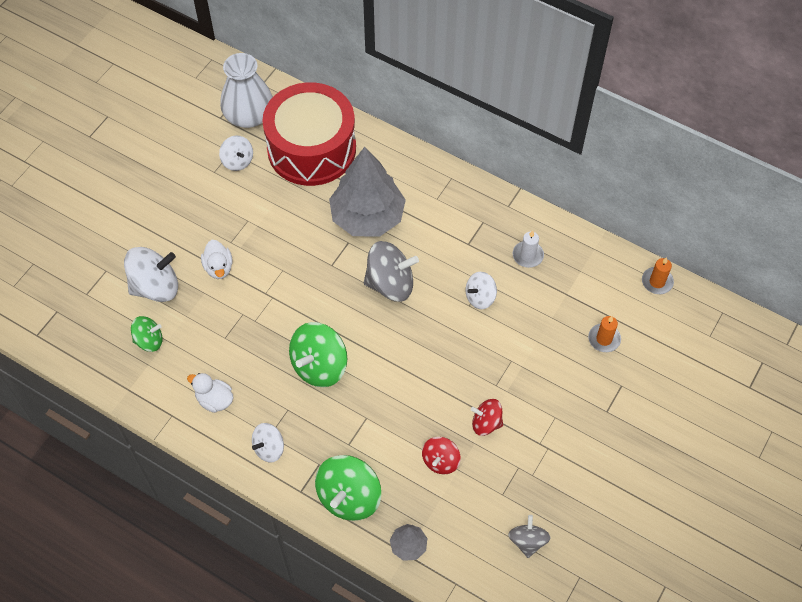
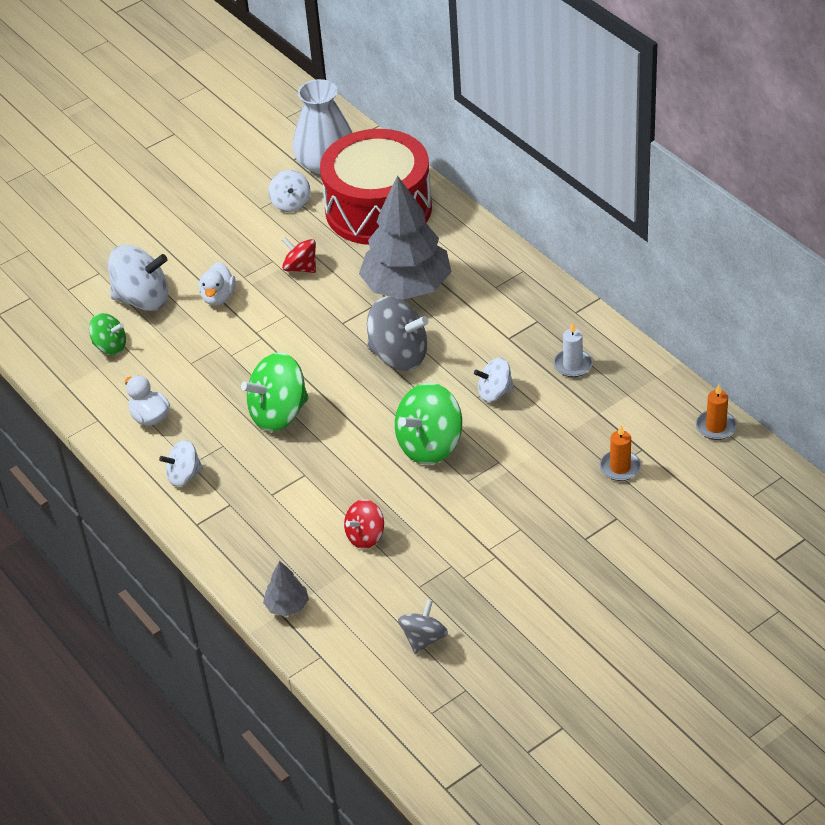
camera: 25 degrees right, 15 degrees down
(349, 497) = (246, 543): green spinning top -> green spinning top (430, 445)
(486, 423) = (437, 514): red spinning top -> red spinning top (300, 268)

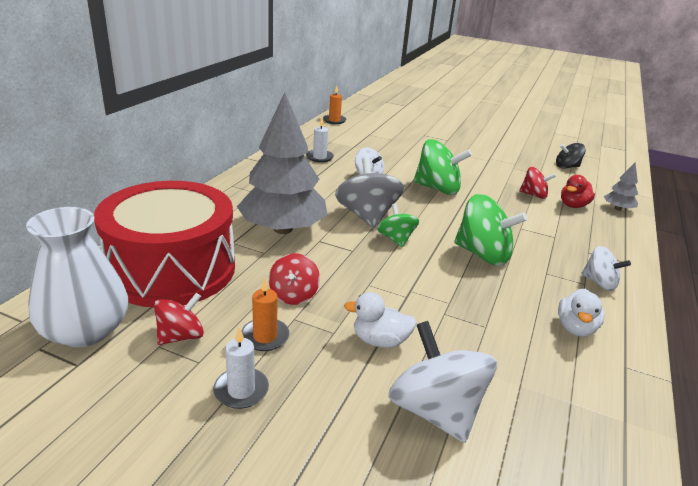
camera: 125 degrees left, 15 degrees down
(110, 346) = (532, 406): green spinning top -> green spinning top (396, 239)
(218, 297) = (380, 341): white duck -> white duck turned 150 degrees counterclockwise
(221, 221) = (241, 390): none -> white candle
(291, 203) = (181, 336): white spinning top -> red spinning top
(320, 561) = (573, 205): none -> red duck
(424, 639) = (567, 167): grey spinning top -> black spinning top
(620, 467) = (389, 137): orange candle -> orange candle (265, 337)

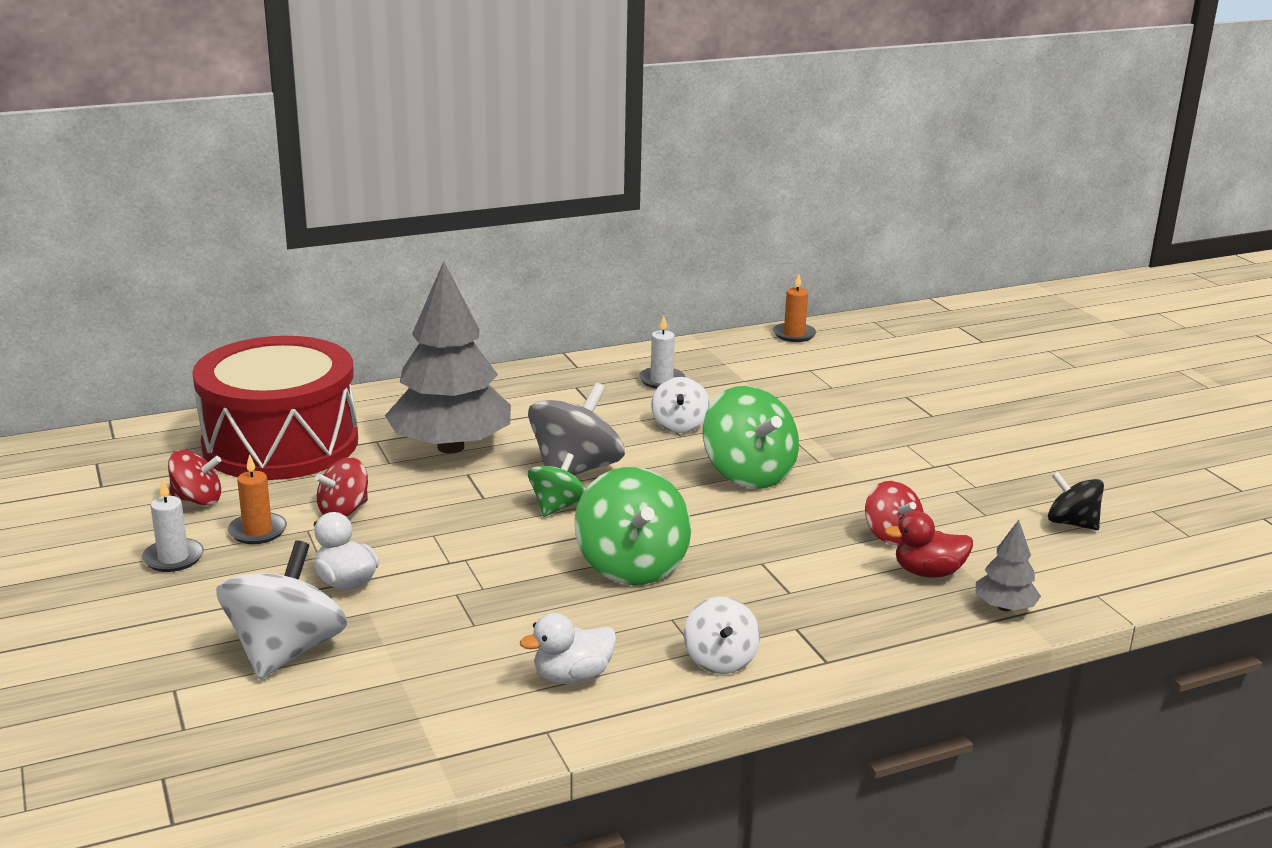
camera: 45 degrees right, 5 degrees down
(86, 330) = (142, 464): white vase -> none

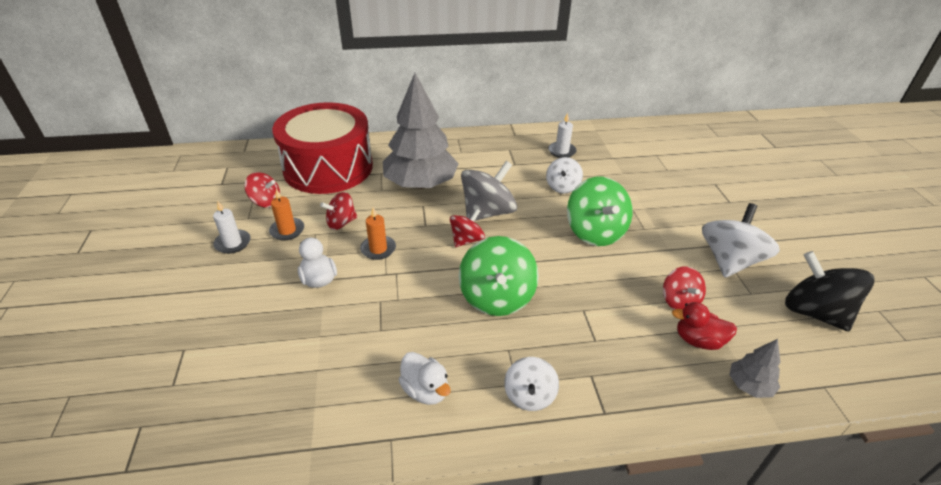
camera: 15 degrees right, 15 degrees up
(286, 651) = (260, 330): white spinning top -> white spinning top (729, 261)
(557, 507) = (467, 240): green spinning top -> red spinning top
(572, 676) = (425, 390): white duck -> white duck turned 120 degrees counterclockwise
(794, 334) = (653, 127): orange candle -> orange candle (378, 249)
(1071, 523) = (814, 312): black spinning top -> black spinning top, size x1.71

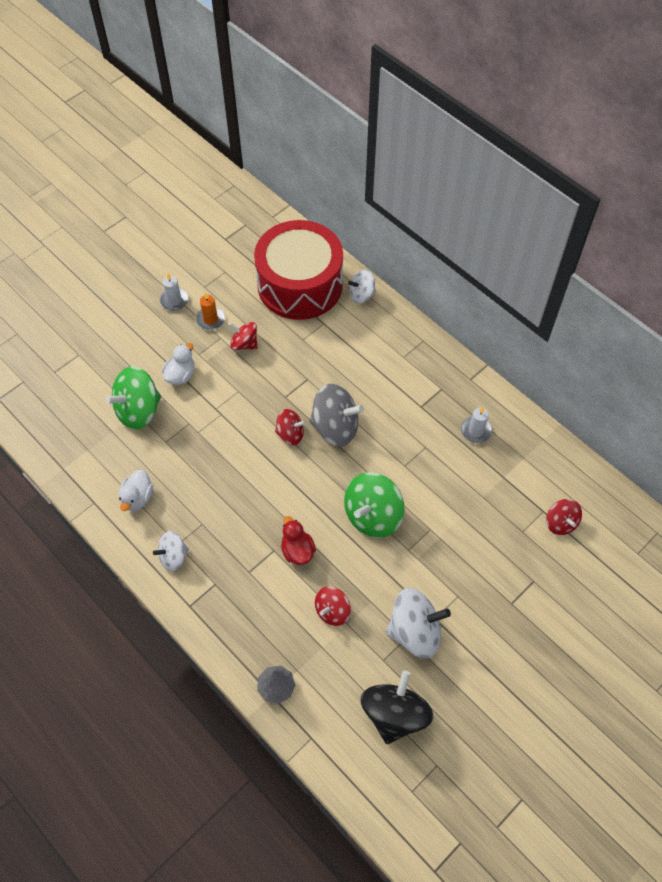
camera: 55 degrees right, 20 degrees up
(266, 201) = (228, 281): red spinning top -> red spinning top (560, 523)
(378, 249) = (236, 386): orange candle -> none
(421, 184) = (333, 359): grey tree -> none
(497, 297) = (244, 489): green spinning top -> green spinning top (138, 410)
(562, 187) = (417, 460): white spinning top -> white spinning top (361, 295)
(698, 340) = (298, 639): red duck -> red duck (297, 550)

